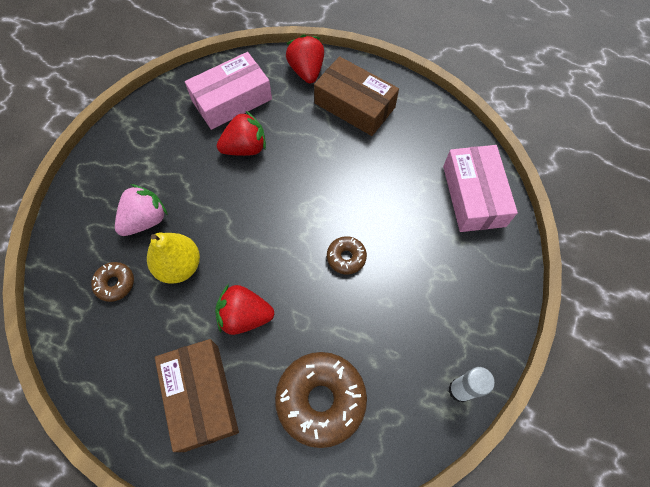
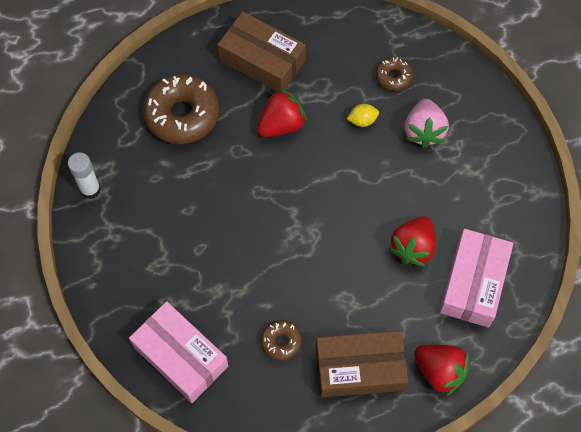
camera: 140 degrees right, 0 degrees up
(179, 266) = (362, 120): yellow pear -> yellow lemon
(346, 257) = (245, 220): brown donut -> brown donut (281, 342)

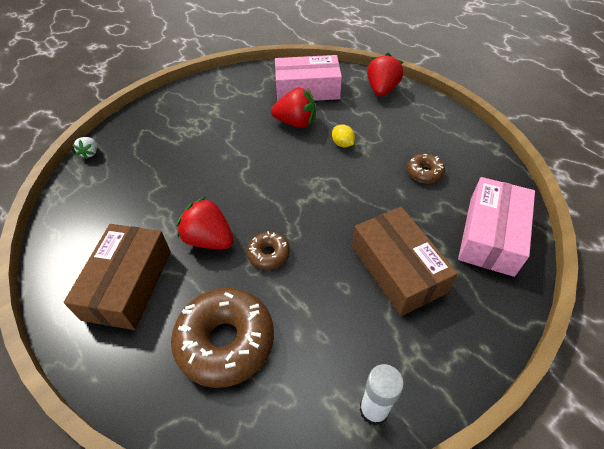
camera: 110 degrees left, 15 degrees down
(359, 368) = (410, 125): brown box -> brown box (398, 269)
(362, 120) = (186, 181): yellow lemon -> yellow lemon (342, 144)
(393, 77) = (131, 173): brown donut -> brown donut (268, 254)
(424, 131) = (185, 141): pink strawberry -> none
(438, 45) = (90, 153): none -> white strawberry

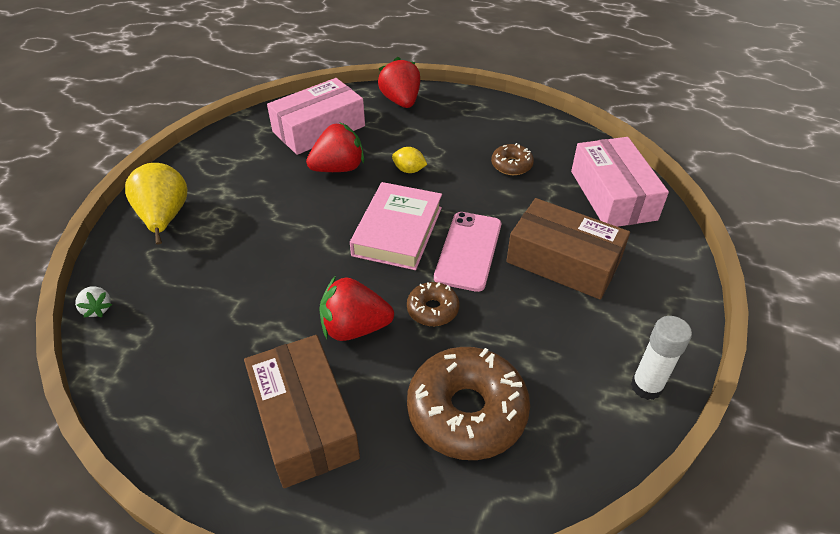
camera: 35 degrees left, 5 degrees down
(168, 113) = (165, 218): none -> yellow pear
(295, 185) = (397, 231): none -> pink book
(332, 224) = (468, 251): none -> pink phone

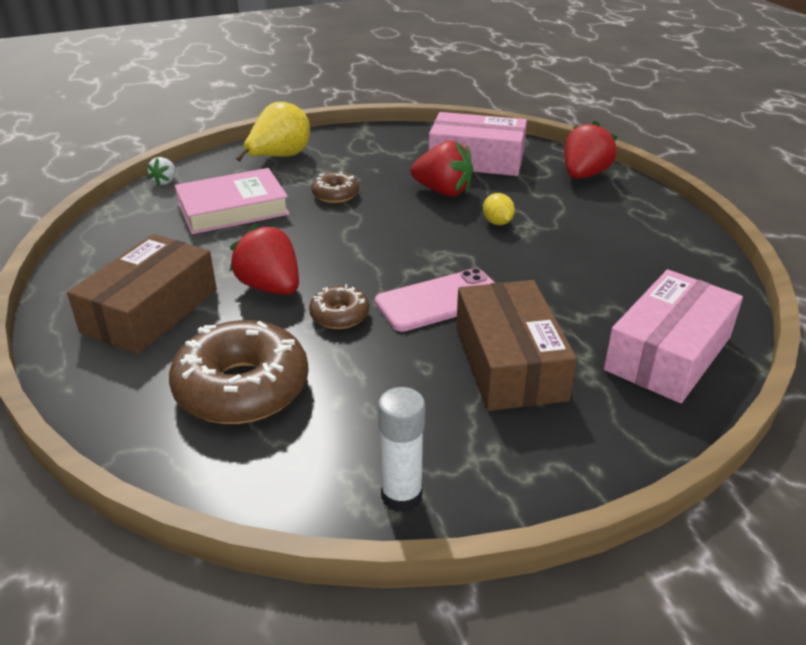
camera: 50 degrees right, 10 degrees down
(397, 231) = (410, 253): pink book -> pink book (233, 208)
(511, 165) = (601, 270): brown donut -> brown donut (335, 194)

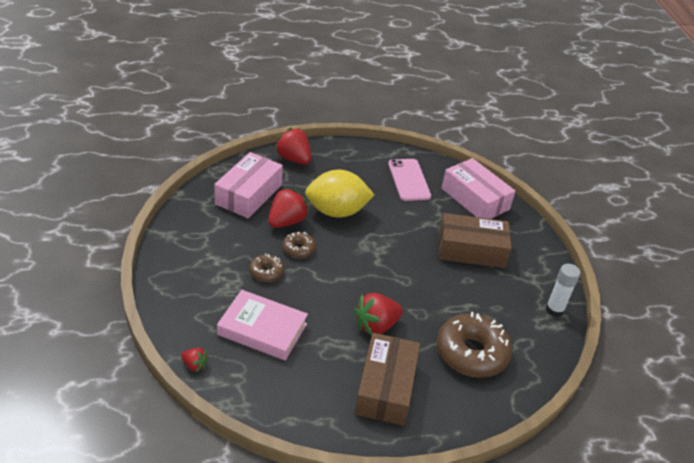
camera: 80 degrees left, 5 degrees up
(150, 311) = (385, 387): brown box -> brown box turned 60 degrees clockwise
(165, 181) = (194, 365): white strawberry -> red strawberry
(233, 208) = (262, 329): pink book -> pink book turned 60 degrees counterclockwise
(279, 157) = (187, 290): yellow pear -> none
(339, 315) = (415, 301): brown donut -> brown donut (298, 249)
(440, 300) = (412, 258): pink phone -> pink phone (409, 180)
(497, 222) = (336, 211): yellow lemon -> yellow lemon, size x2.45

